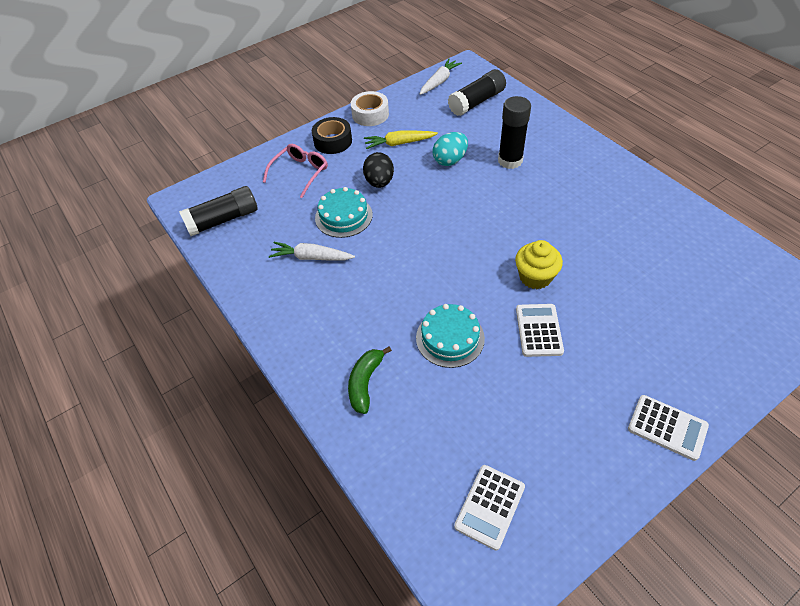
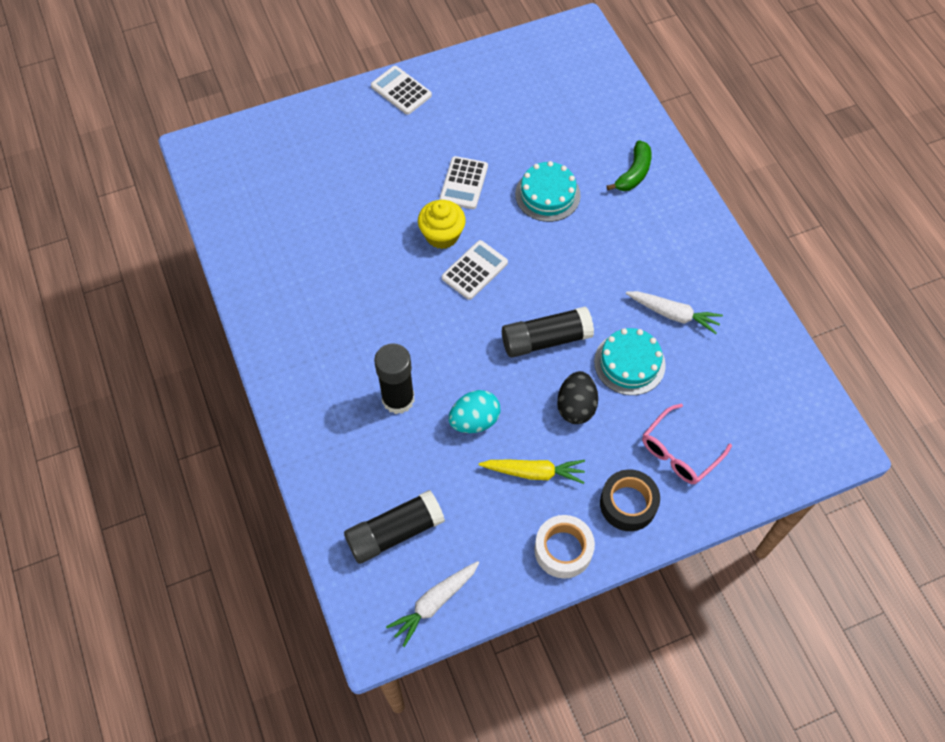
camera: 170 degrees left, 10 degrees up
(223, 220) = (780, 395): black glue stick -> black glue stick (546, 340)
(489, 506) = (556, 72): white calculator -> white calculator (475, 270)

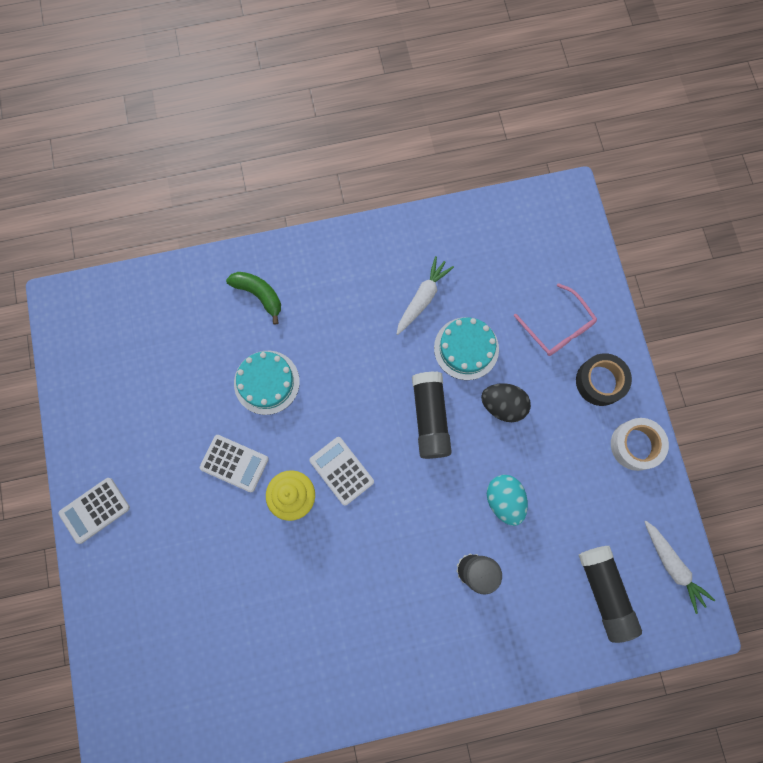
camera: 80 degrees left, 15 degrees up
(533, 472) = (561, 456): yellow carrot -> none

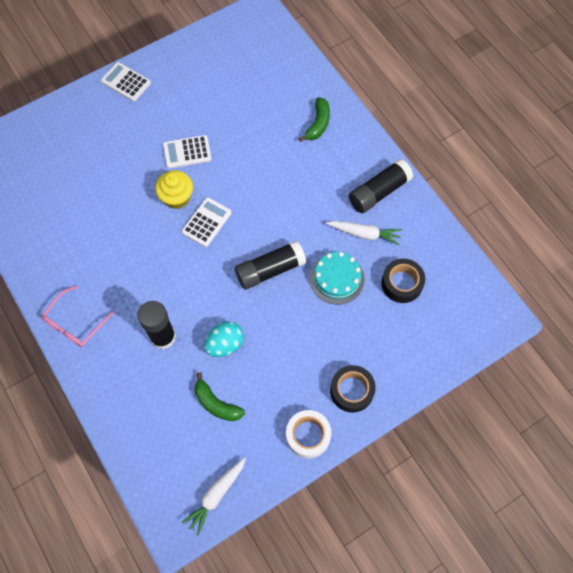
camera: 70 degrees right, 10 degrees down
(234, 463) = (187, 152): white calculator -> white calculator turned 75 degrees clockwise
(266, 382) = (254, 151): turquoise cake -> none
(496, 282) = (402, 283): none -> black tape
(502, 405) = (301, 320): black egg -> none
(558, 327) = (384, 343): pink glasses -> pink glasses (75, 323)
(571, 532) = (216, 404): none -> green banana
(604, 592) = (177, 444): black glue stick -> black glue stick (379, 192)

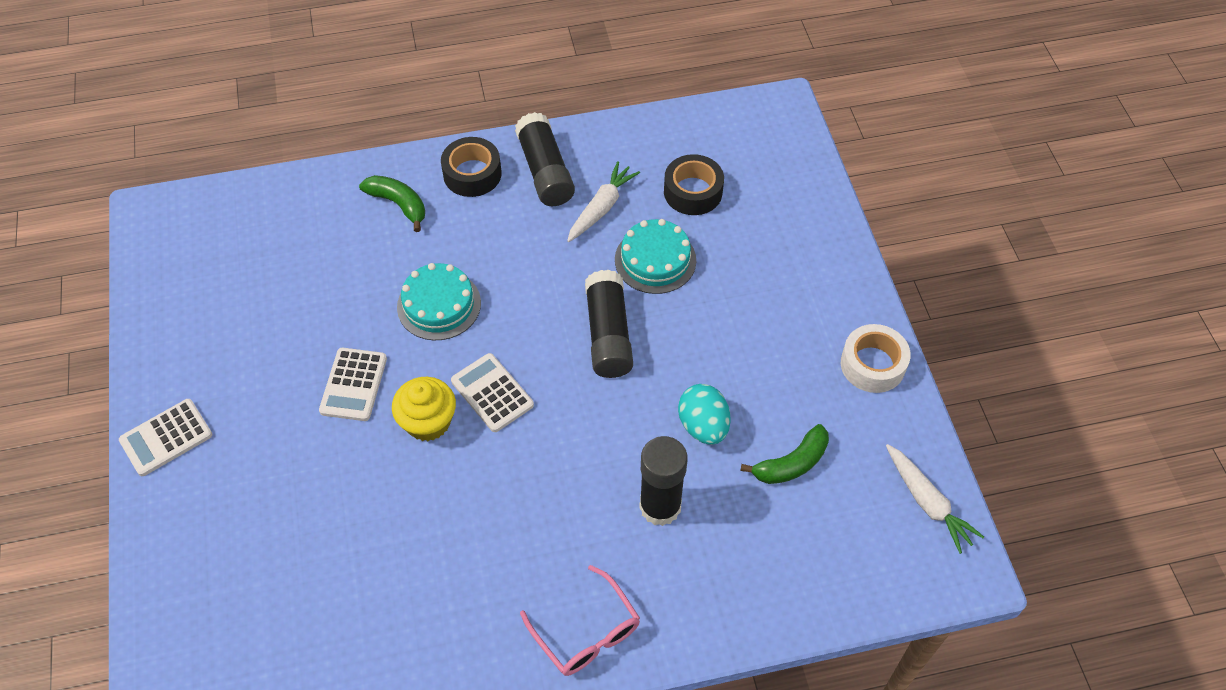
camera: 70 degrees left, 10 degrees down
(255, 172) = (439, 305): none -> turquoise cake
(351, 391) = (825, 295): black tape -> black tape (472, 174)

